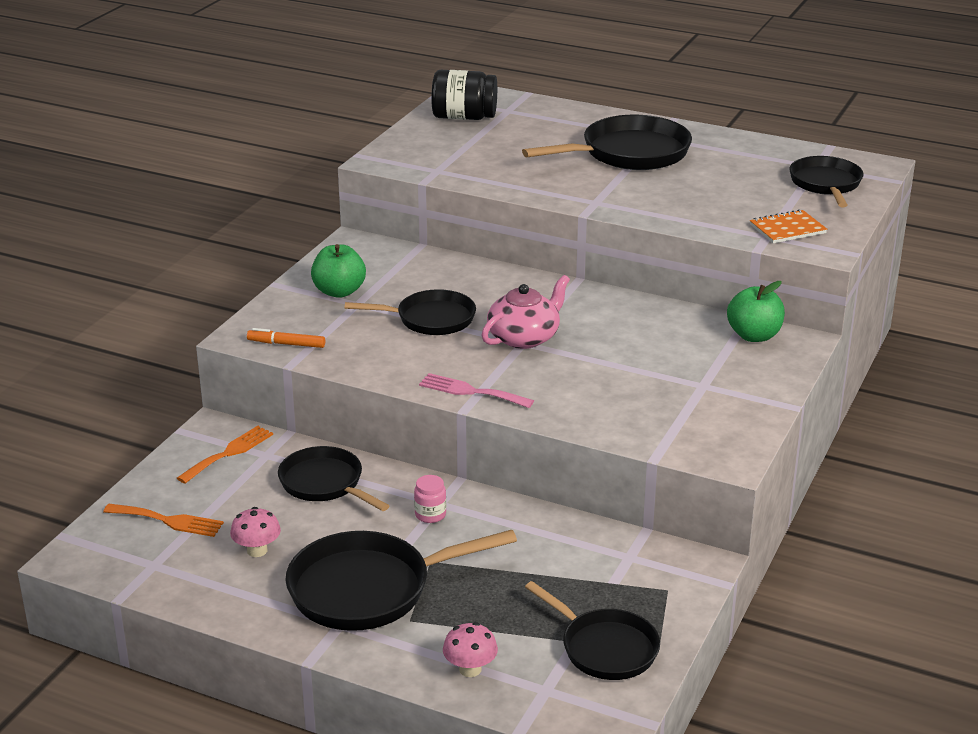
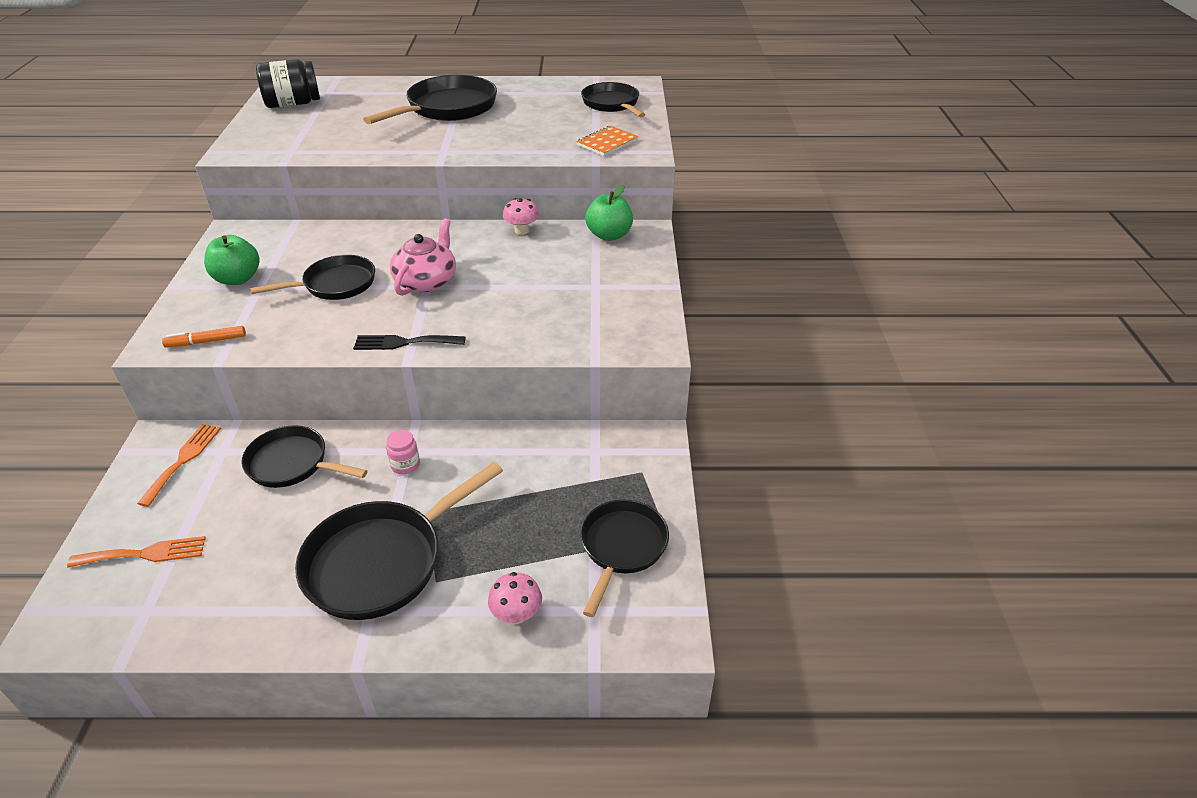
camera: 25 degrees left, 10 degrees up
(257, 550) = (252, 556): pink mushroom -> pink mushroom (522, 230)
(471, 391) = (404, 342): pink fork -> black fork
(604, 648) = (622, 547): black pan -> black pan turned 90 degrees counterclockwise

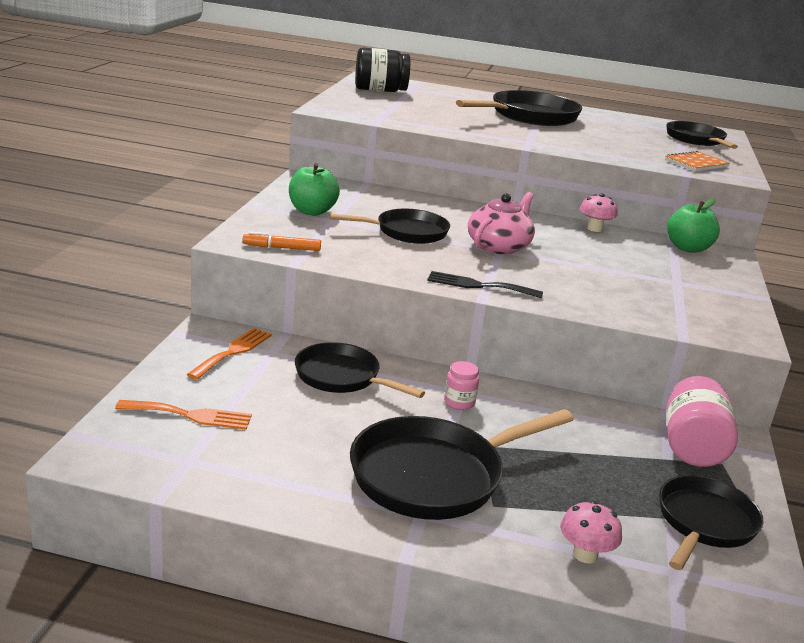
camera: 10 degrees right, 15 degrees down
(616, 459) = (692, 446): none -> pink jar

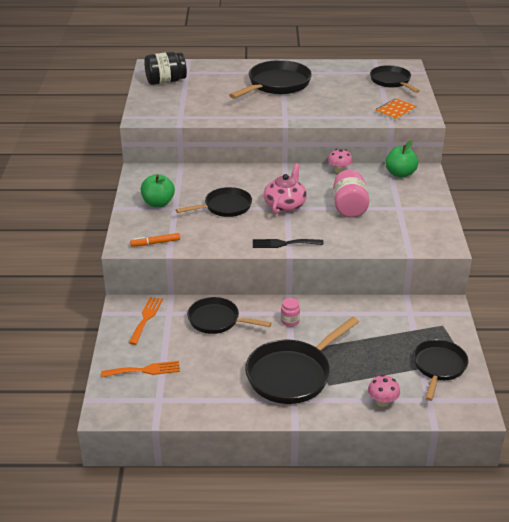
camera: 10 degrees left, 10 degrees up
(692, 446) = (425, 318): pink jar -> pink jar (349, 207)

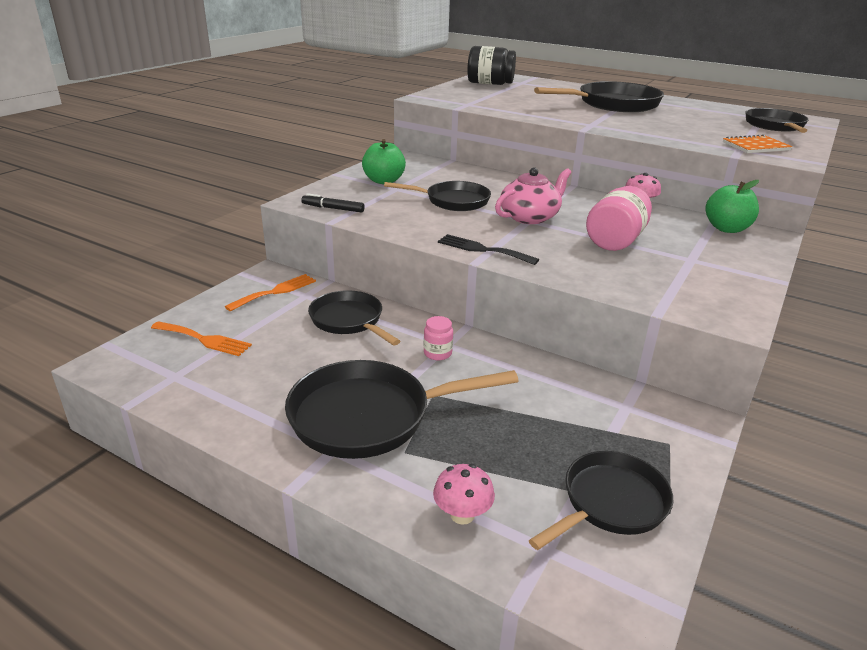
camera: 30 degrees right, 5 degrees down
(155, 243) = (333, 208): orange marker -> black marker

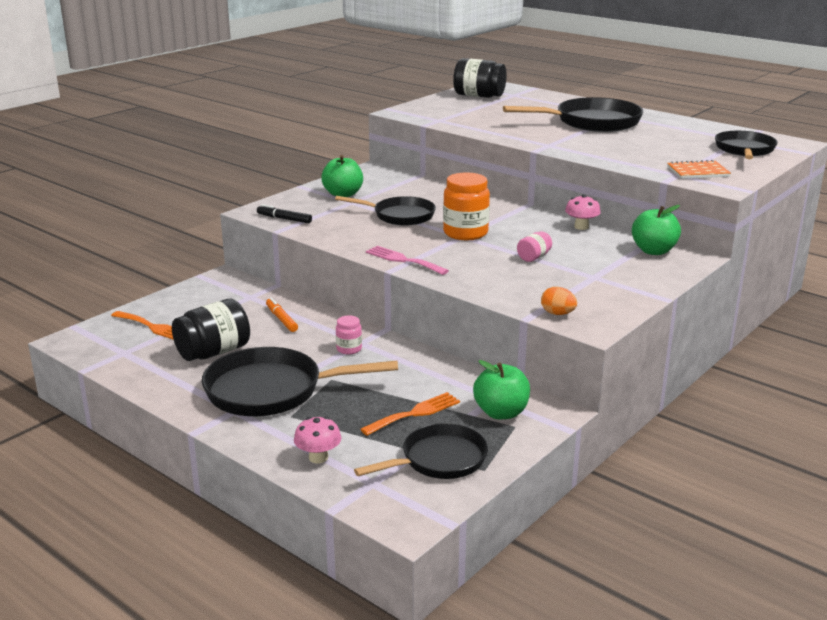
camera: 10 degrees right, 5 degrees down
(275, 292) = (224, 292): orange fork -> orange fork (415, 413)
(284, 368) = (213, 352): none -> black jar
(349, 321) = (281, 319): black pan -> orange marker
(482, 249) = (403, 260): black fork -> pink fork
(530, 217) = (465, 233): pink teapot -> orange jar
(615, 240) = (534, 257): pink jar -> pink jar, size x0.51
(644, 426) = (501, 413): none -> green apple
(686, 305) = (557, 313): none -> orange egg

